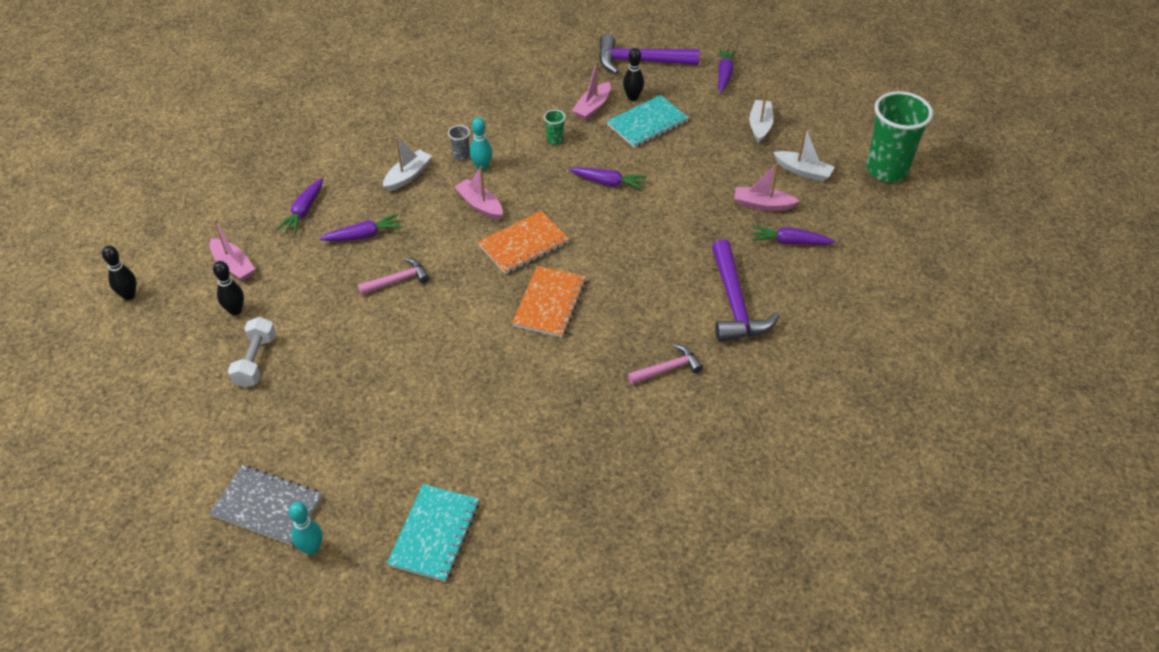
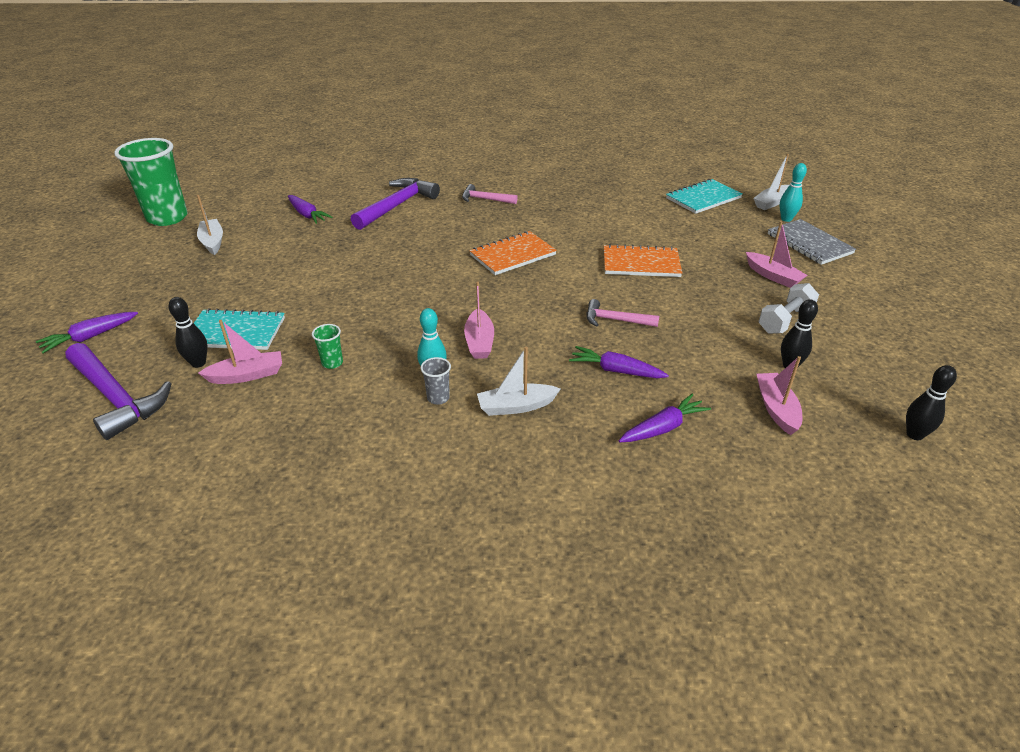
camera: 140 degrees left, 10 degrees down
(523, 244) = (482, 296): orange notebook -> orange notebook (641, 263)
(608, 182) = (351, 304): purple carrot -> none
(760, 126) = (167, 282): white boat -> white boat (772, 202)
(762, 205) = (279, 238): pink boat -> pink boat (773, 276)

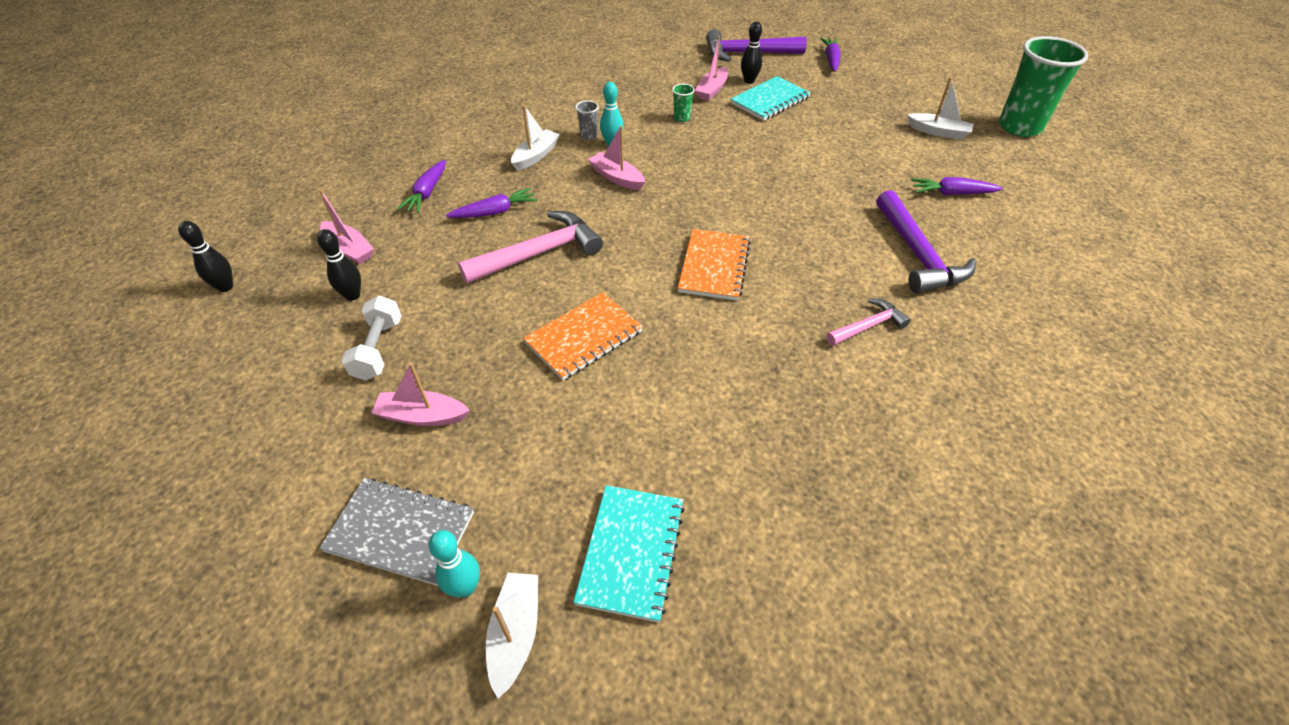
camera: 135 degrees right, 10 degrees up
(616, 320) = (538, 253): pink hammer -> pink hammer, size x1.77

